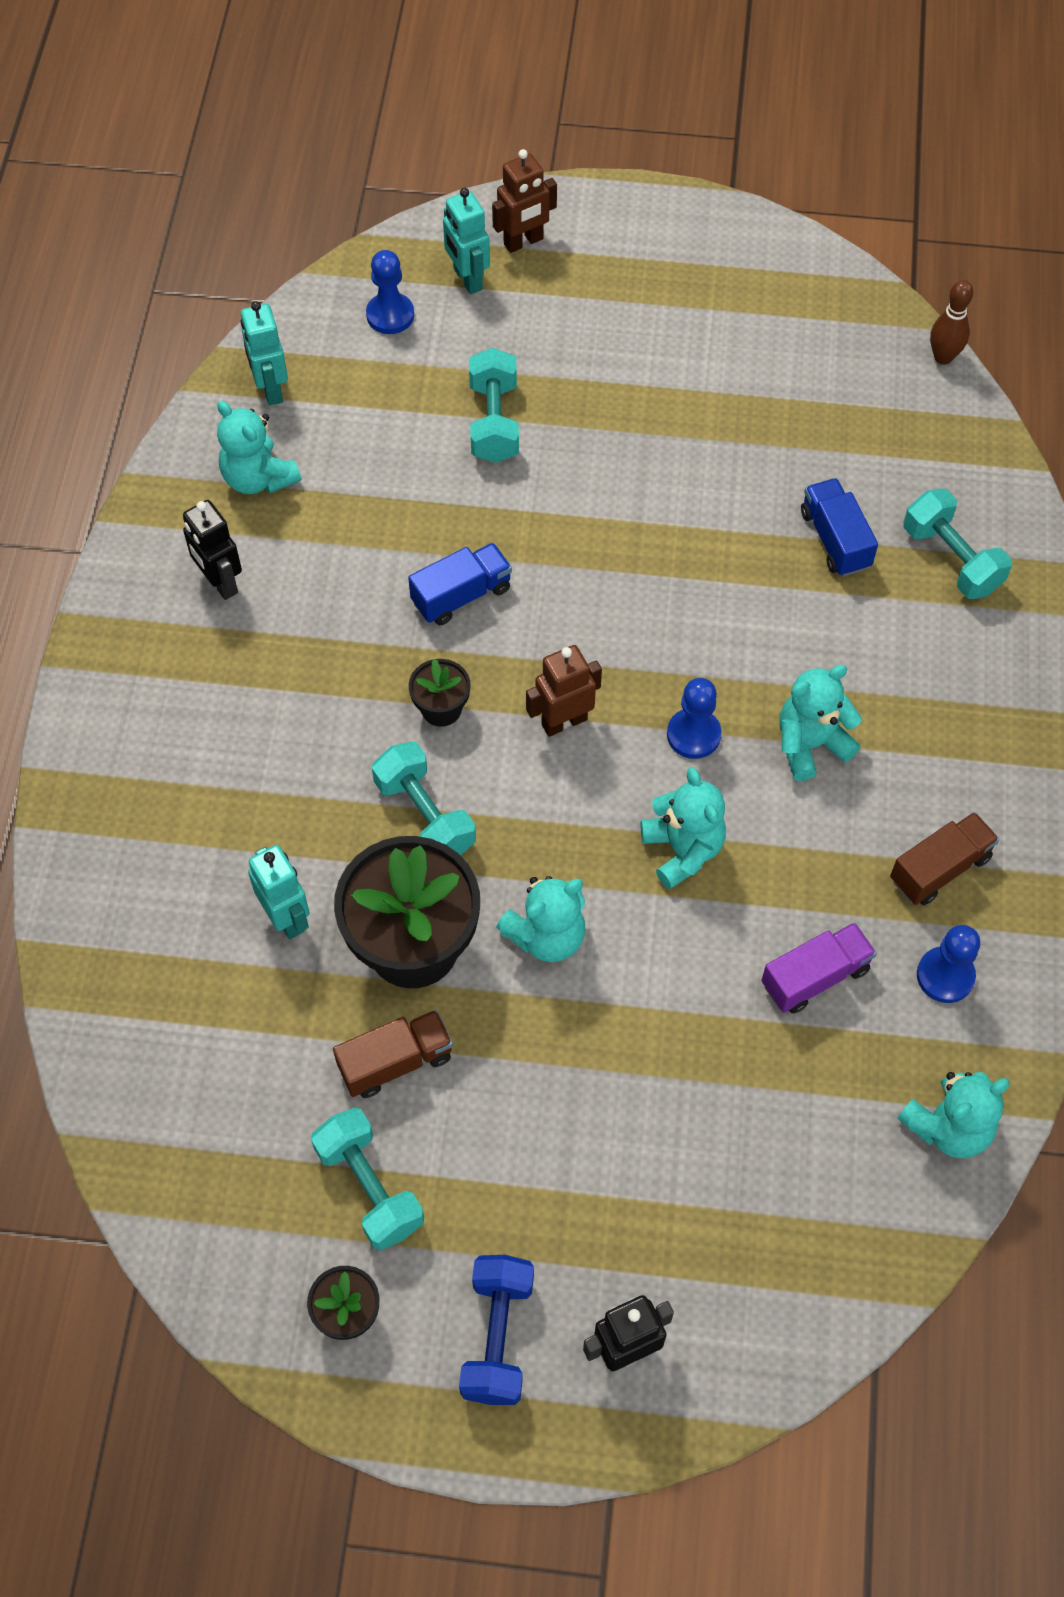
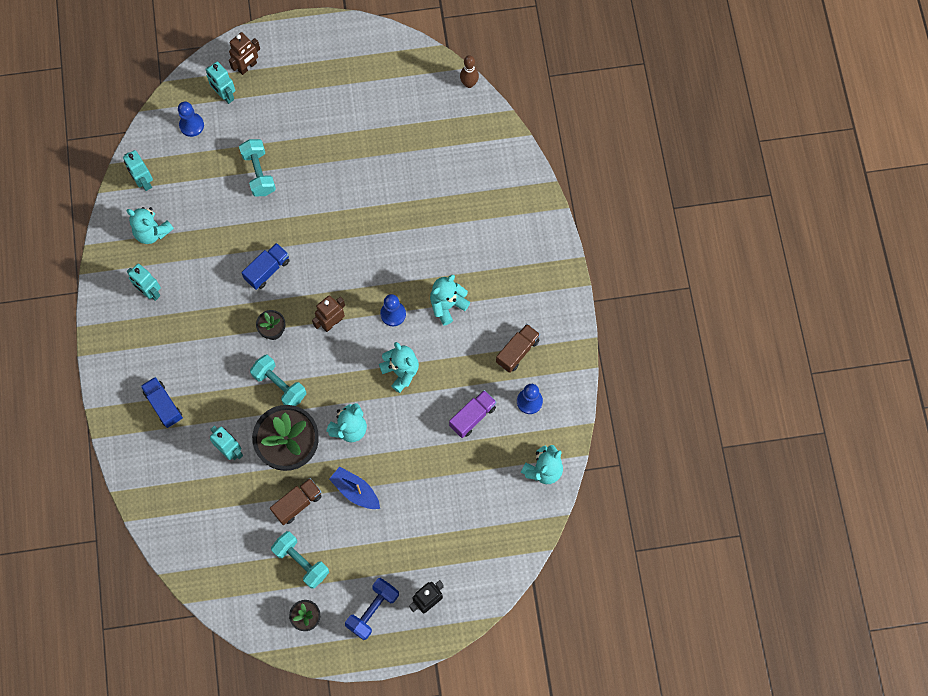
camera: 15 degrees left, 10 degrees up
(220, 582) = (150, 292): black robot -> turquoise robot
(497, 1336) = (373, 610): blue dumbbell -> blue dumbbell turned 45 degrees clockwise
(526, 1067) = (355, 491): none -> blue boat
(835, 539) = (437, 197): blue truck -> blue truck (163, 405)
(951, 559) = (493, 193): turquoise dumbbell -> none

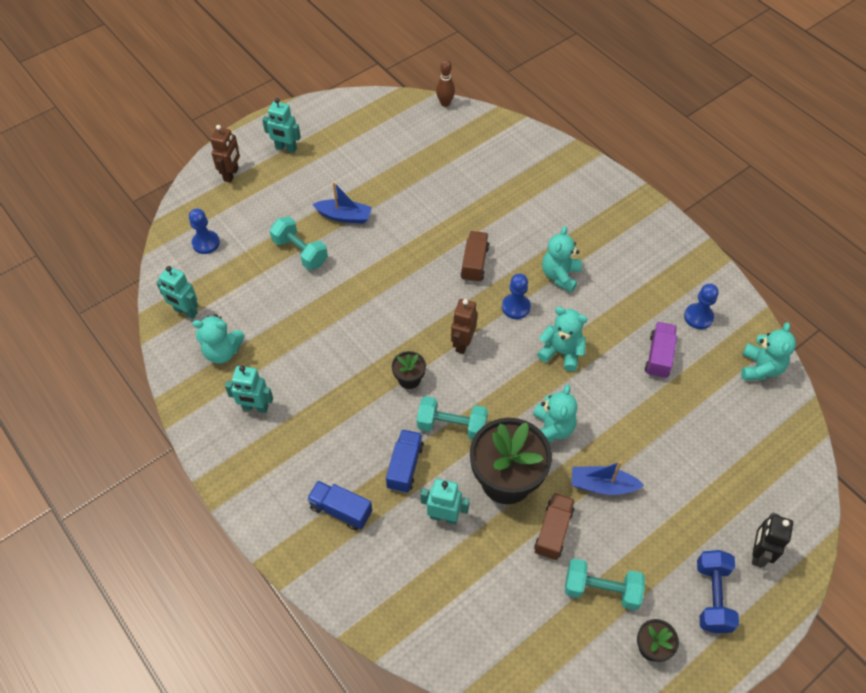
camera: 30 degrees left, 15 degrees down
(225, 95) = (223, 205): turquoise robot -> turquoise robot (286, 148)
(267, 270) = (365, 329): blue truck -> blue truck (405, 466)
(313, 157) = (344, 216): none -> blue boat
(517, 351) = (653, 282): brown truck -> brown truck (474, 263)

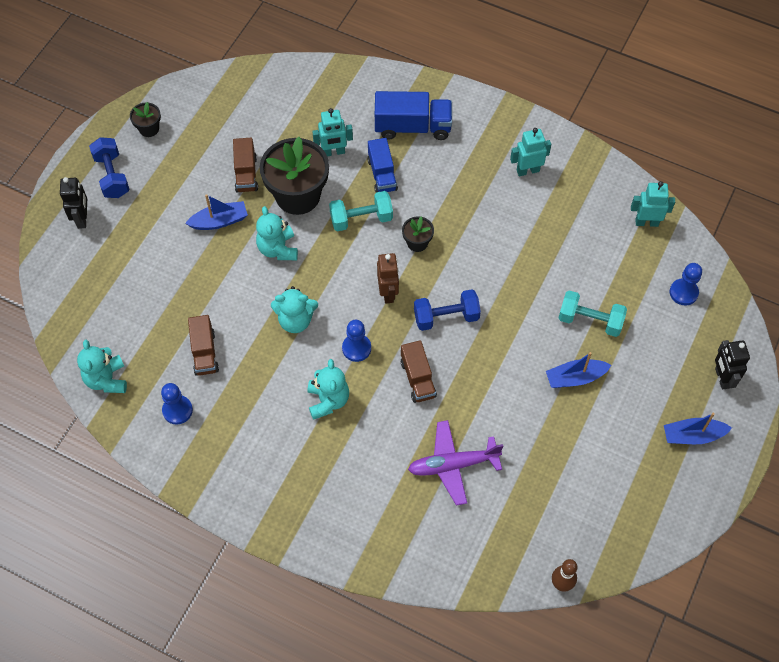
camera: 155 degrees right, 5 degrees up
(222, 351) = (588, 202): turquoise teddy bear -> none
(231, 174) = (722, 378): brown robot -> black robot
(286, 148) = (693, 436): turquoise robot -> blue boat
(341, 510) = (413, 127): blue truck -> blue truck, size x1.52
(421, 302) = (446, 317): none -> blue dumbbell
(480, 195) = (452, 465): none -> purple plane
(601, 590) = (196, 150): turquoise dumbbell -> none
(659, 356) = (204, 353): purple truck -> brown truck

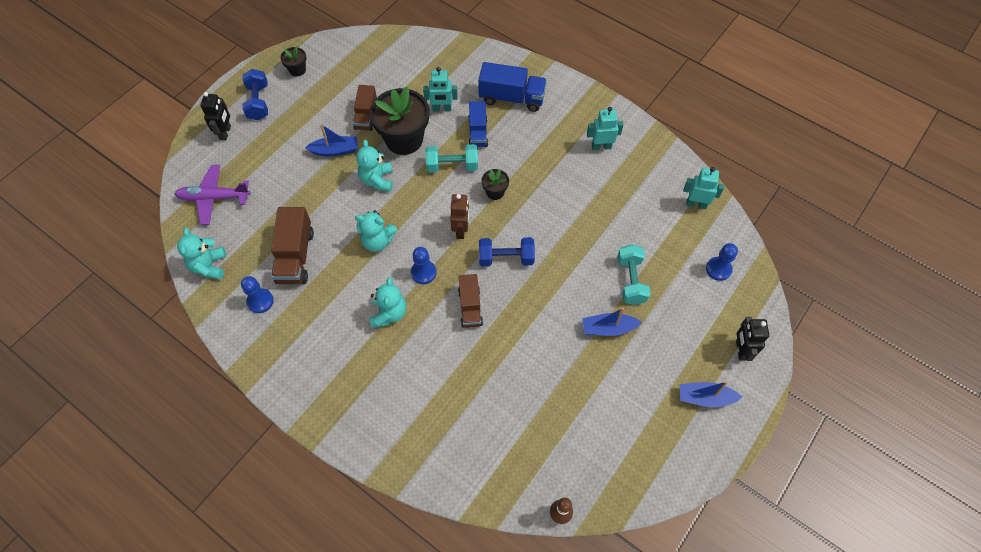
camera: 10 degrees right, 0 degrees up
(204, 353) = (295, 256): brown truck -> brown truck, size x1.52
(452, 465) = (484, 388): purple plane -> purple plane (213, 198)
(590, 320) = (631, 280): turquoise dumbbell -> turquoise dumbbell turned 60 degrees clockwise

